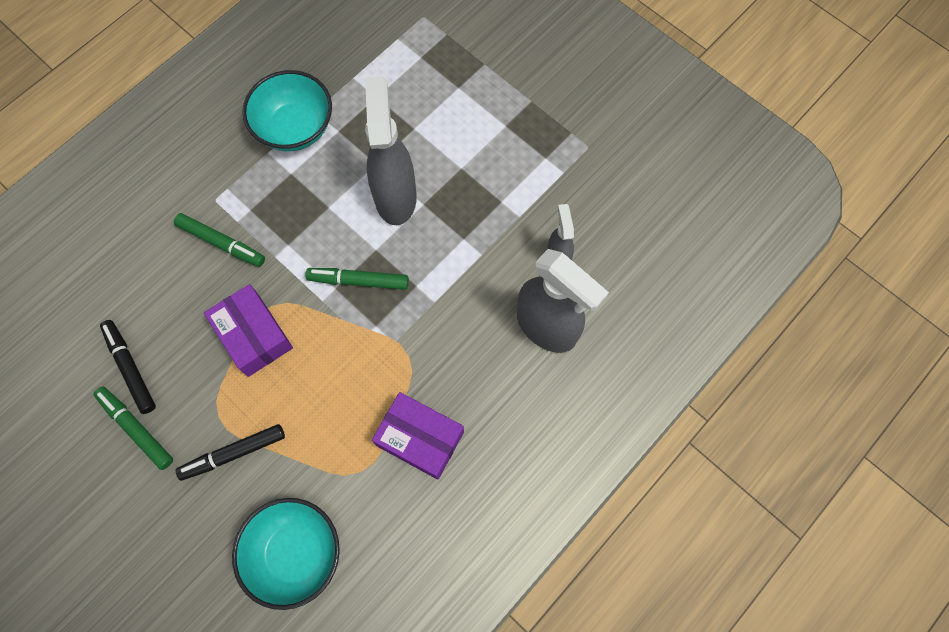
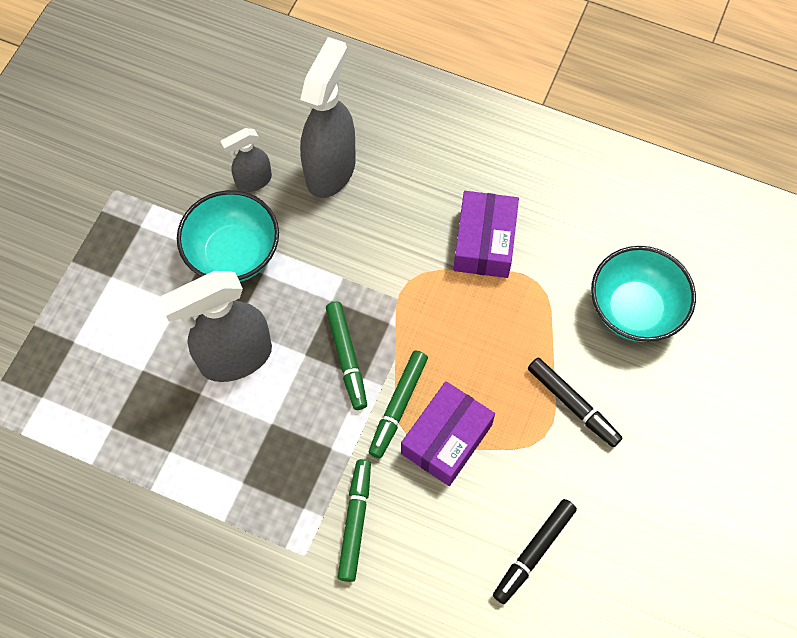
camera: 110 degrees left, 5 degrees down
(136, 429) = (592, 513): green marker -> green marker (398, 406)
(295, 128) = (181, 502): turquoise bowl -> turquoise bowl (233, 254)

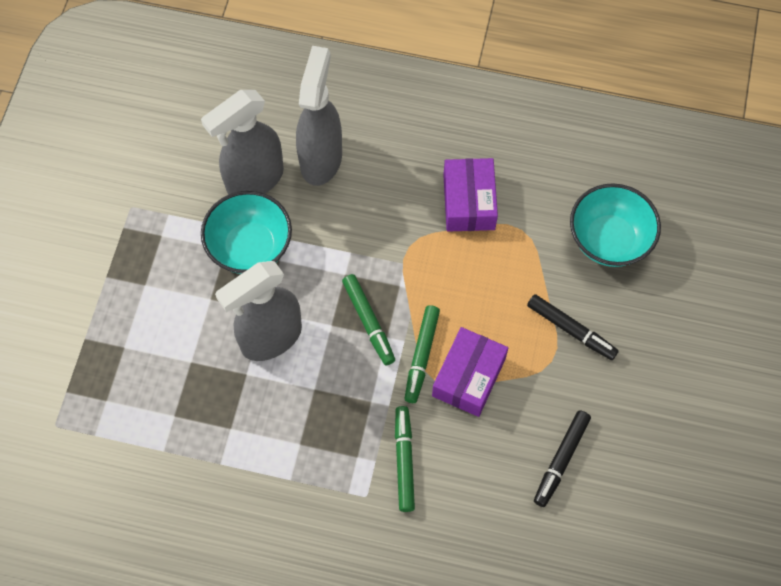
camera: 10 degrees left, 0 degrees up
(253, 181) = (254, 180): grey spray bottle -> grey spray bottle, size x1.88

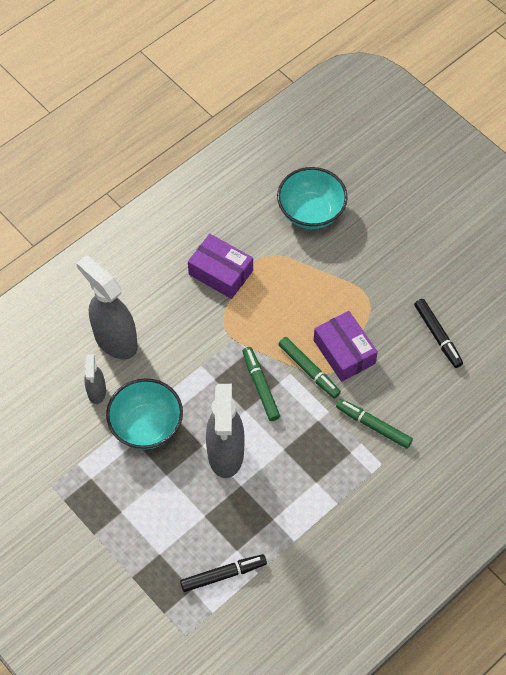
camera: 55 degrees left, 5 degrees down
(254, 180) = (96, 392): grey spray bottle -> grey spray bottle, size x0.53
(368, 322) = (260, 386): green marker -> green marker turned 120 degrees counterclockwise
(571, 330) = (356, 273): black marker -> black marker (223, 574)

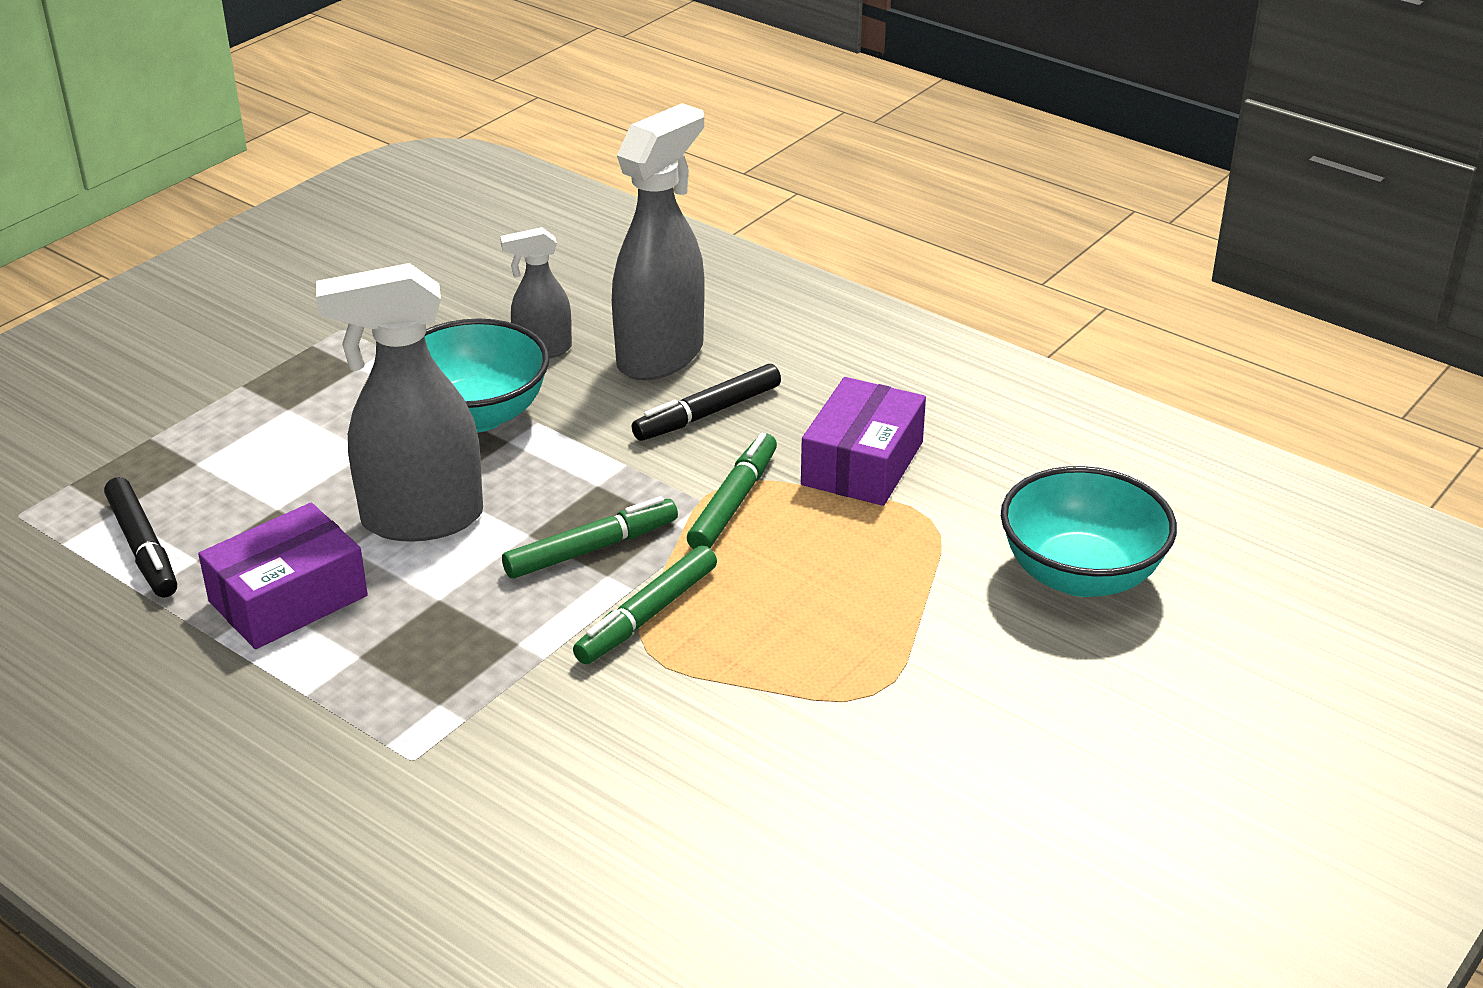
camera: 80 degrees right, 25 degrees down
(344, 352) = (708, 666): purple box -> purple box (288, 598)
(373, 426) = (514, 735): green marker -> green marker (733, 502)
(437, 336) = (799, 832): black marker -> black marker (707, 413)

